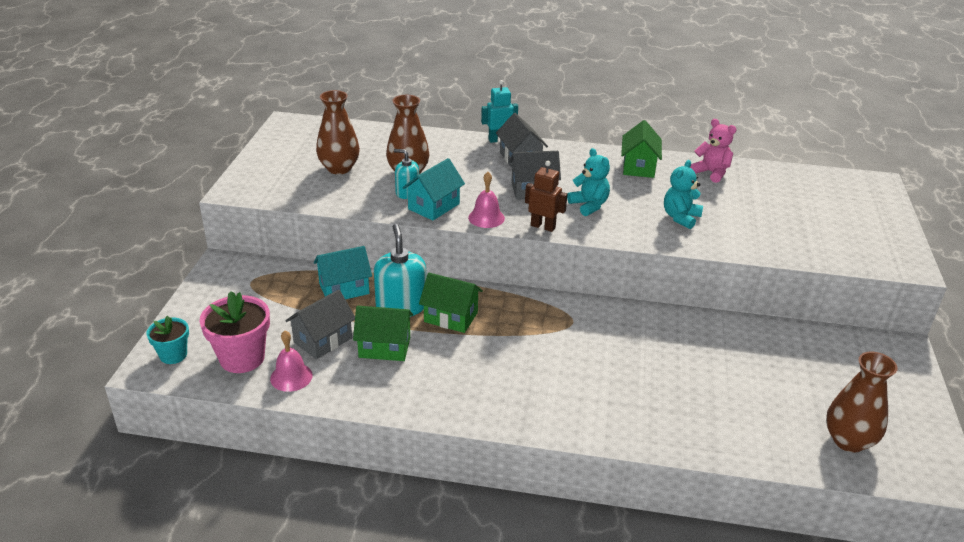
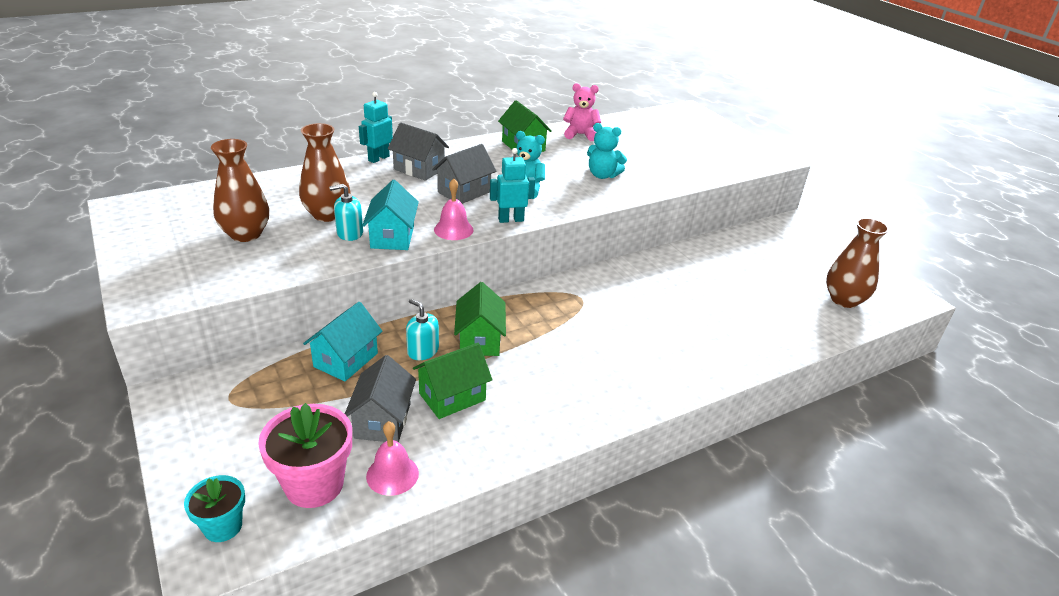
camera: 40 degrees left, 0 degrees up
(401, 306) = (423, 351): turquoise soap dispenser -> turquoise soap dispenser, size x0.60
(451, 317) = (480, 340): green house -> green house turned 75 degrees counterclockwise
(543, 226) = (511, 219): brown robot -> turquoise robot
(680, 217) = (602, 175): turquoise teddy bear -> turquoise teddy bear turned 60 degrees counterclockwise

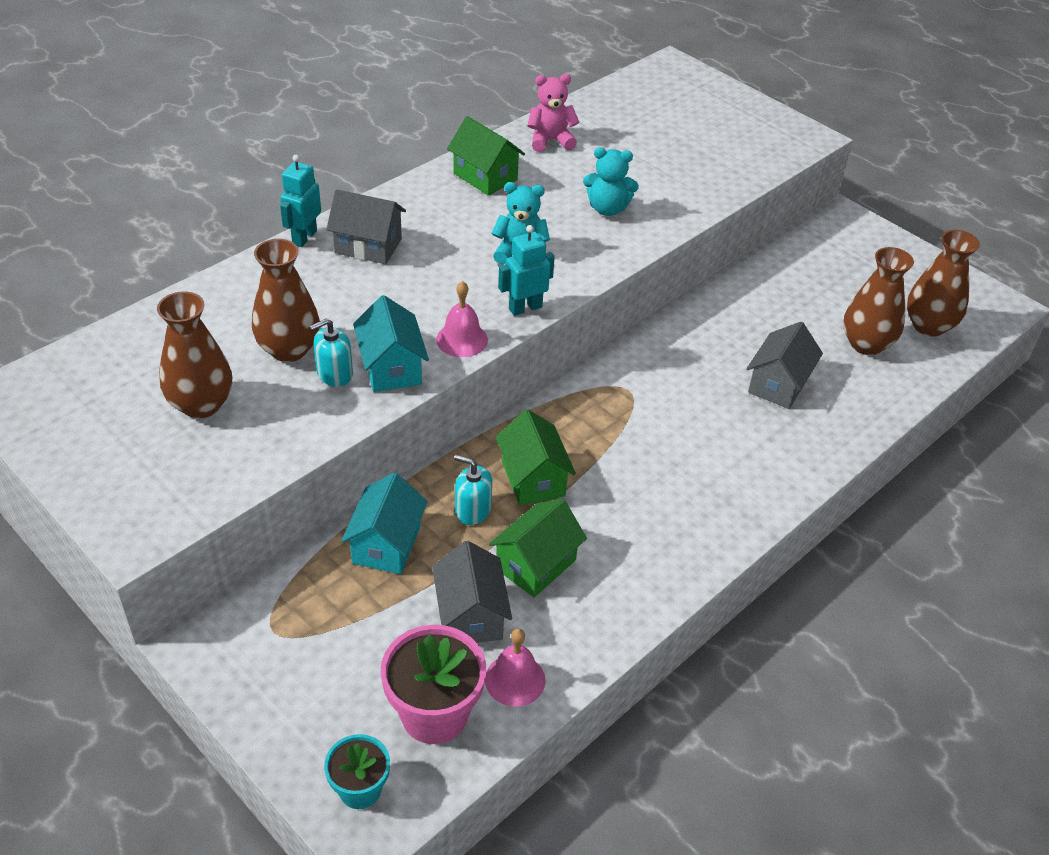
camera: 15 degrees left, 10 degrees up
(464, 192) = (445, 274): grey house -> grey house (778, 384)
(786, 302) = (866, 344): none -> brown vase

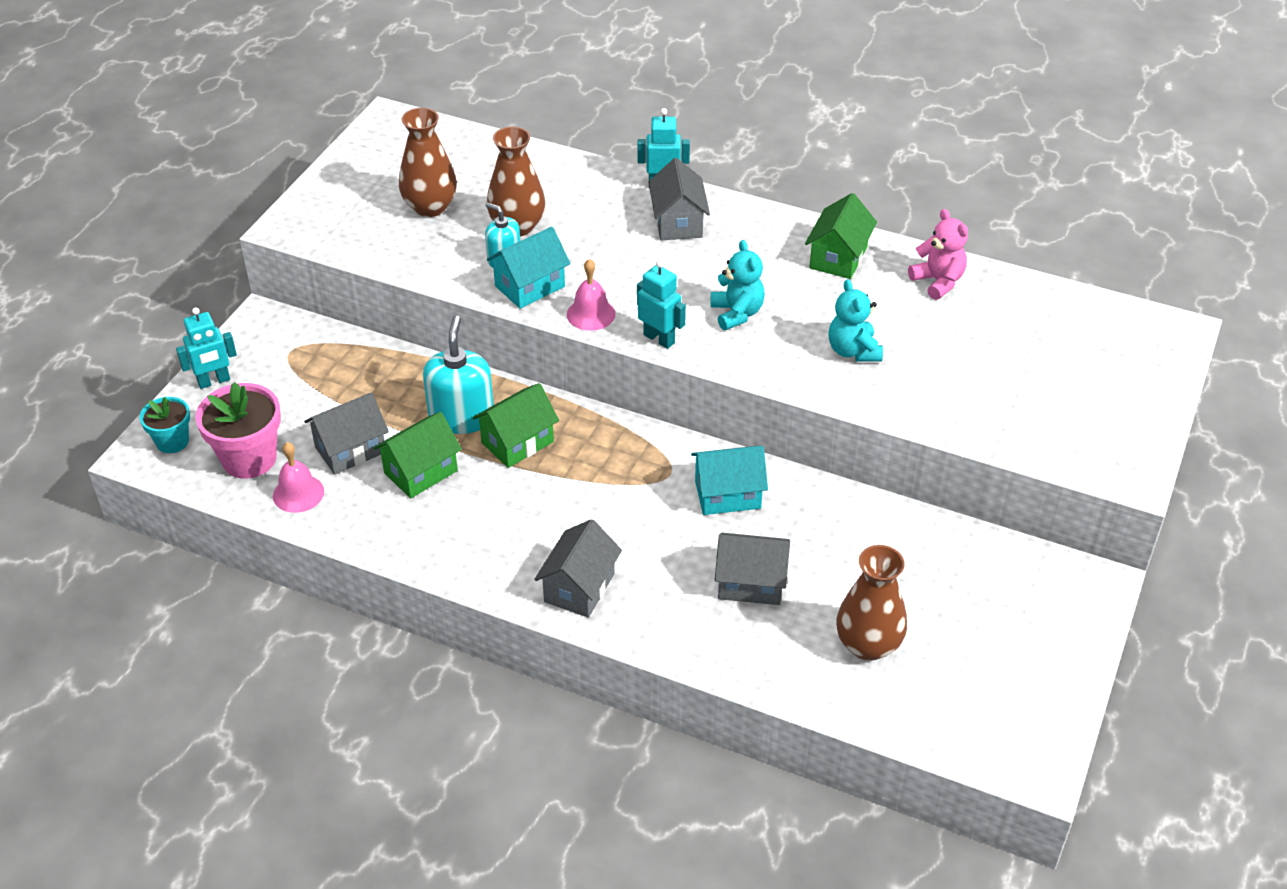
camera: 70 degrees right, 0 degrees up
(277, 720) = (214, 381): none -> turquoise robot
(386, 544) = (399, 380): turquoise house -> turquoise house (727, 494)
(472, 510) = (461, 417): turquoise soap dispenser -> turquoise soap dispenser, size x1.68
(536, 564) = (421, 472): green house -> green house turned 60 degrees counterclockwise
(743, 492) = (579, 588): none -> grey house
(928, 326) = (942, 697): brown vase -> none

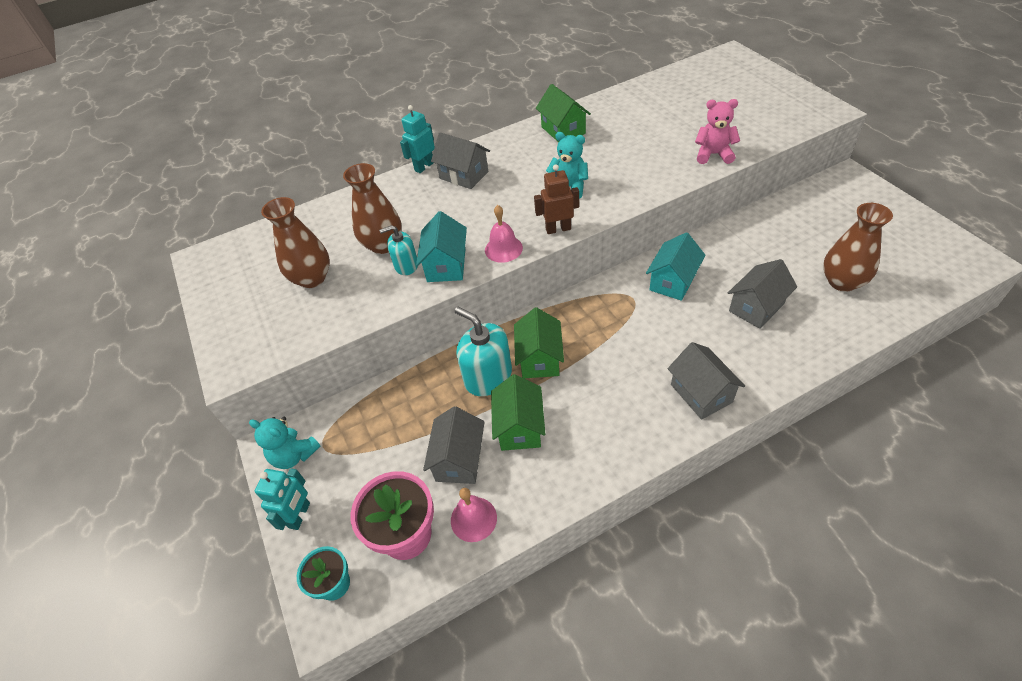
camera: 45 degrees left, 5 degrees up
(659, 339) = (558, 229): turquoise robot -> brown robot
(853, 351) = (646, 158): turquoise teddy bear -> turquoise teddy bear (294, 455)
(938, 282) = (619, 106): pink teddy bear -> pink teddy bear (713, 154)

